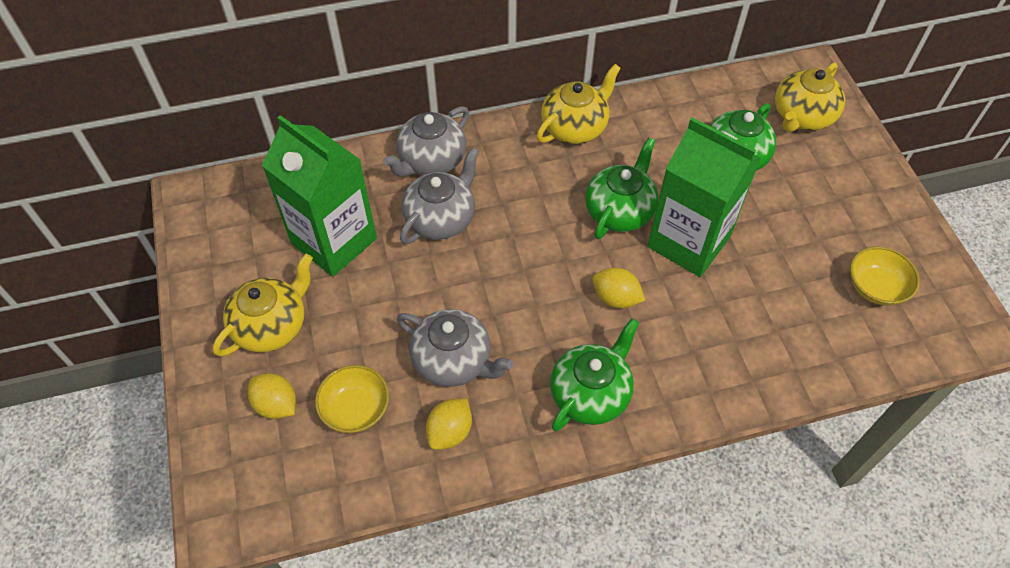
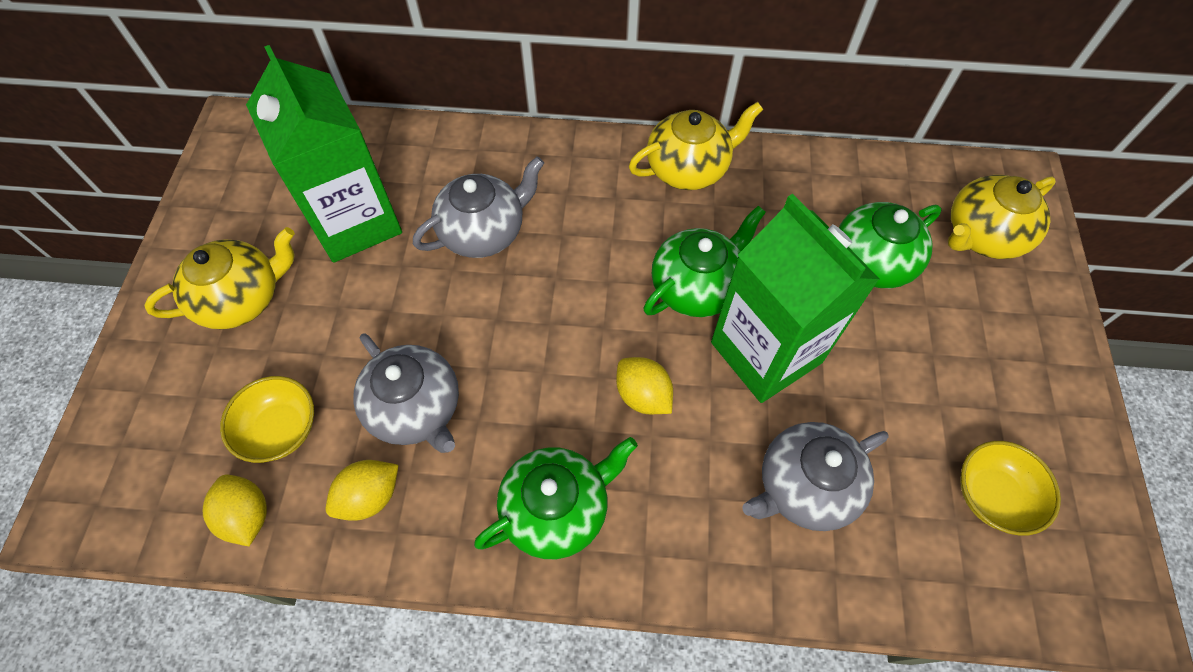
camera: 20 degrees right, 5 degrees up
(276, 405) = (200, 393): yellow lemon -> yellow lemon (247, 515)
(431, 160) = (505, 160): grey teapot -> grey teapot (804, 486)

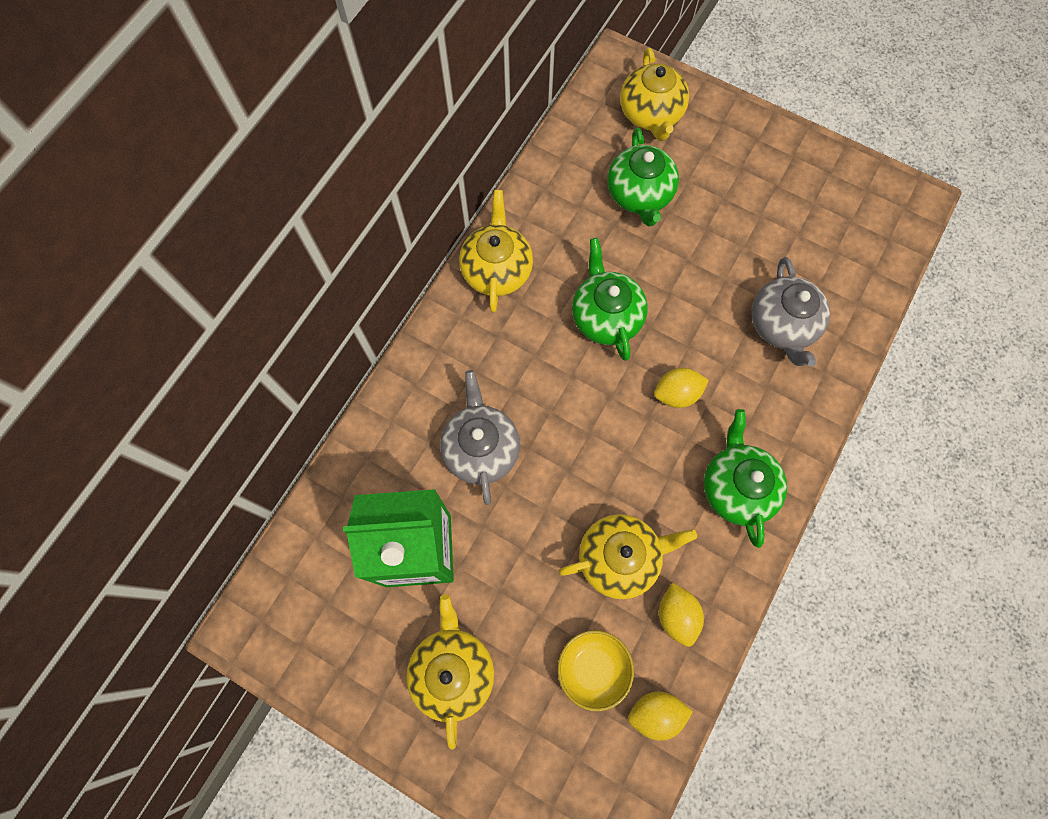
camera: 65 degrees left, 10 degrees up
(416, 409) = (619, 558): grey teapot -> yellow teapot
(766, 352) = (678, 298): green carton -> none
(992, 495) = (829, 223): yellow bowl -> none

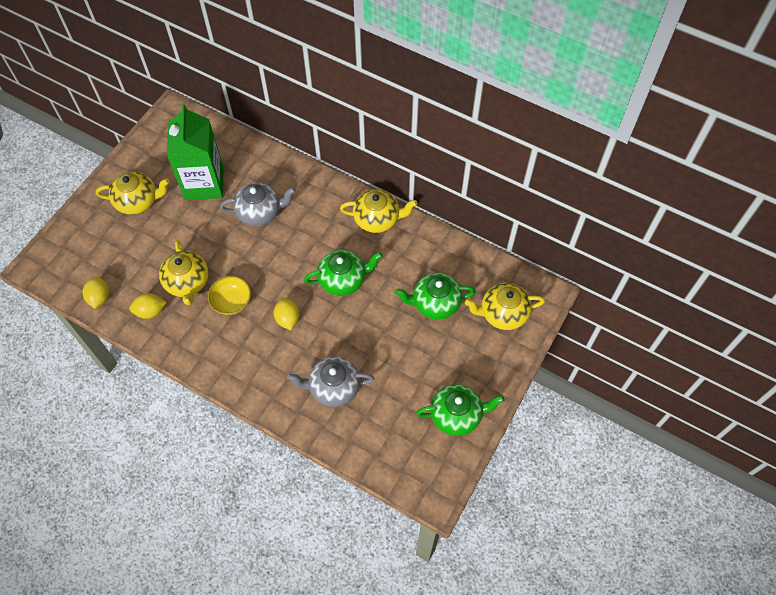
camera: 90 degrees right, 10 degrees down
(593, 668) = (128, 267): yellow bowl -> yellow bowl (232, 302)
(736, 487) = (223, 349): green teapot -> green teapot (456, 415)

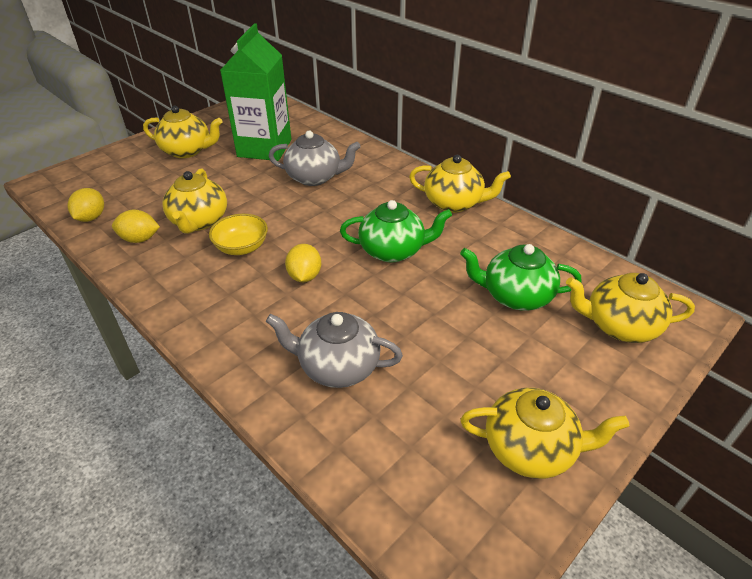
camera: 15 degrees right, 20 degrees down
(456, 415) = (530, 449): green teapot -> yellow teapot

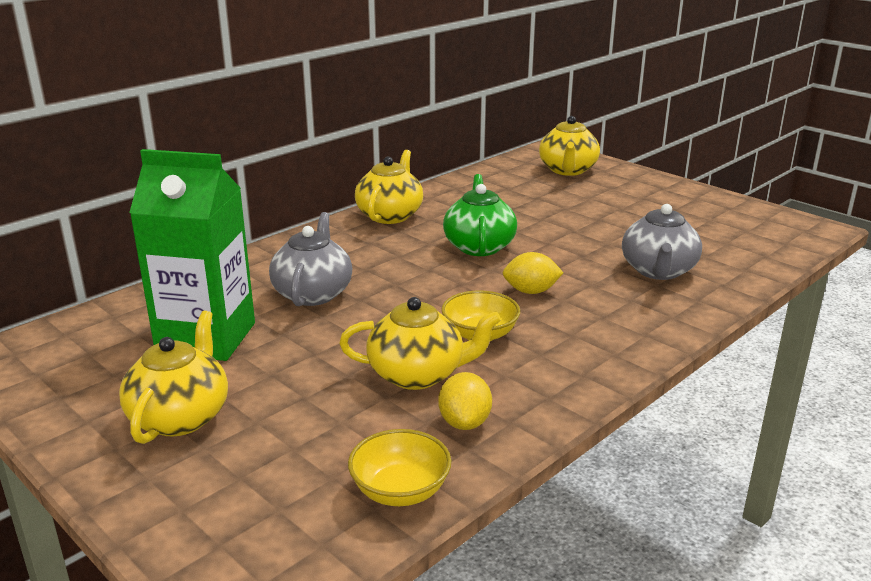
camera: 90 degrees left, 15 degrees down
(91, 217) = (400, 490): yellow lemon -> yellow bowl
(515, 296) = (541, 199): green teapot -> none
(530, 449) = (703, 206): yellow teapot -> none

